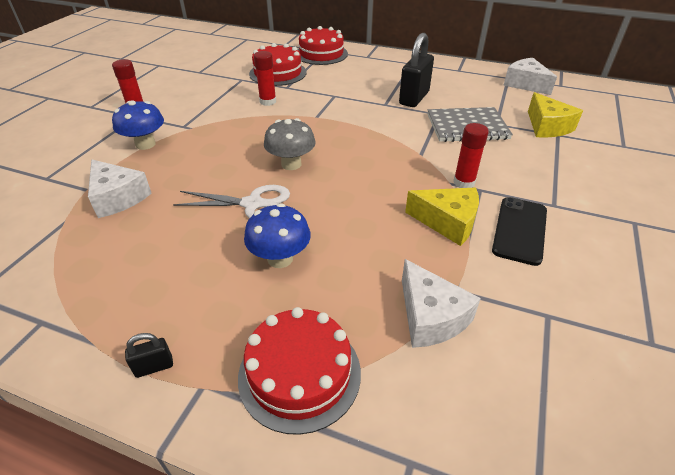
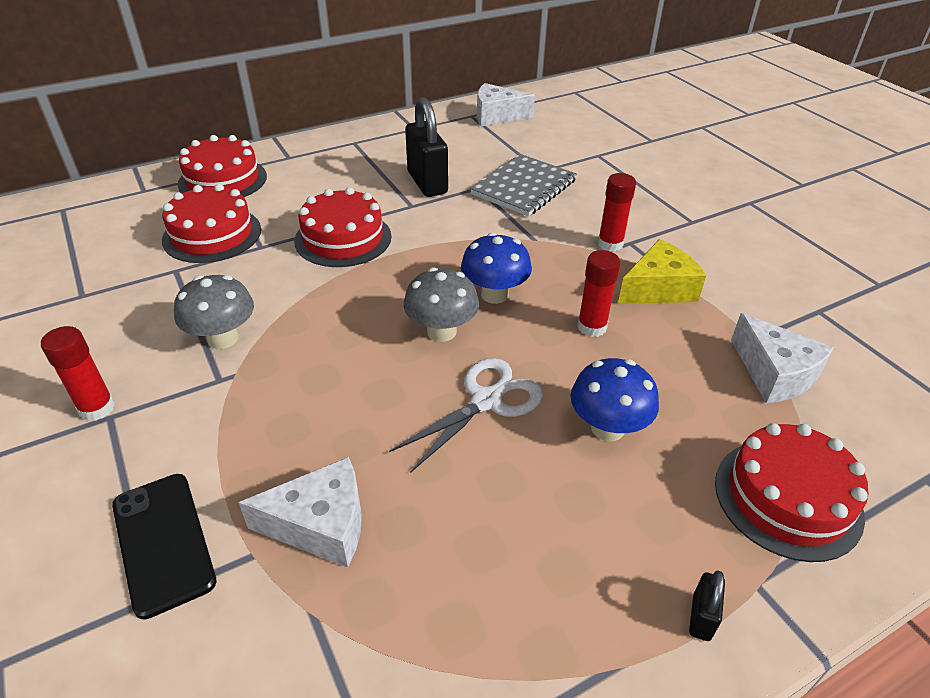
camera: 50 degrees left, 0 degrees up
(145, 144) = (213, 438): blue mushroom -> blue mushroom (494, 294)
(210, 113) = (223, 338): none -> grey mushroom
(268, 101) = (273, 278): red glue stick -> red glue stick (592, 327)
(325, 101) = (343, 238): none -> red cake
(430, 317) = (774, 373): white cheese -> white cheese turned 45 degrees clockwise
(520, 230) = (707, 258): black phone -> black phone (163, 542)
(547, 127) = (579, 152): yellow cheese -> none

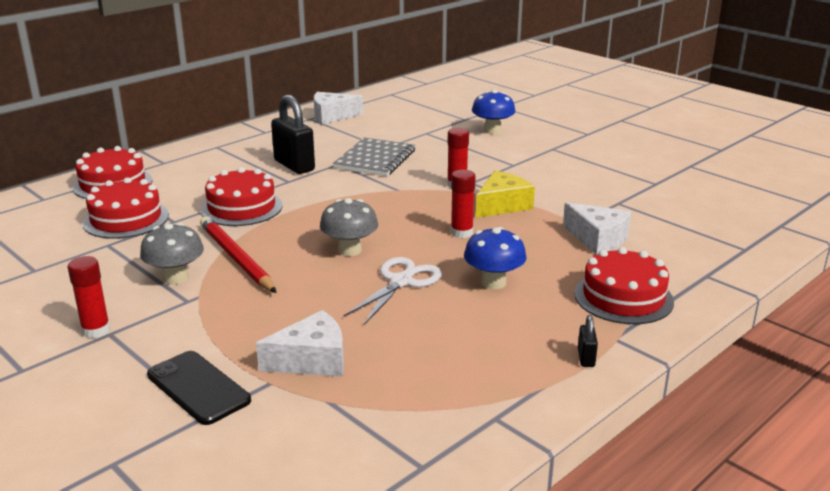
camera: 15 degrees left, 15 degrees down
(304, 319) = (236, 258): none -> red pencil
(494, 294) = (381, 224): blue mushroom -> blue mushroom (492, 131)

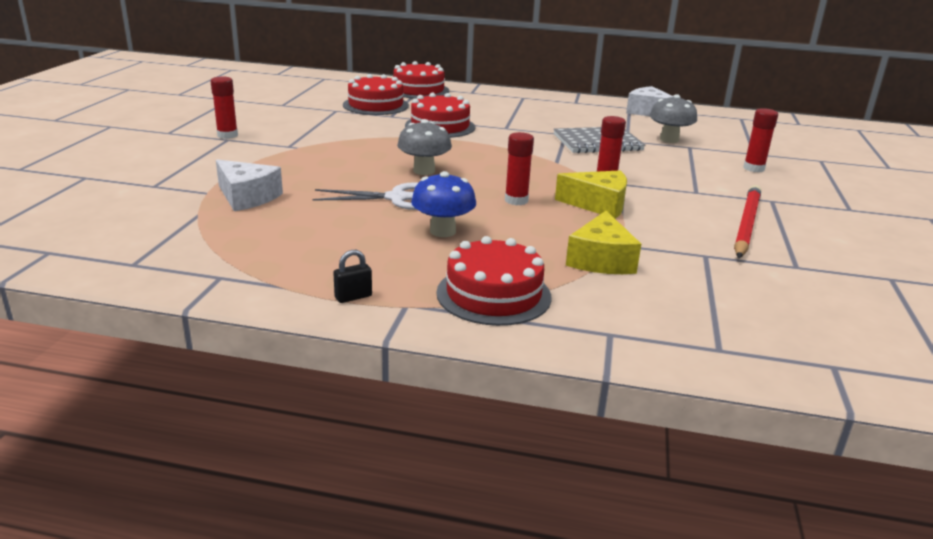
camera: 55 degrees right, 0 degrees up
(176, 278) = (314, 136): grey mushroom -> grey mushroom (669, 139)
(198, 388) = (183, 175): black phone -> none
(236, 258) = (363, 143): red pencil -> red pencil (746, 225)
(294, 165) = (535, 123): black padlock -> none
(492, 131) = (753, 168): blue mushroom -> red glue stick
(597, 239) = (601, 260): white cheese -> yellow cheese

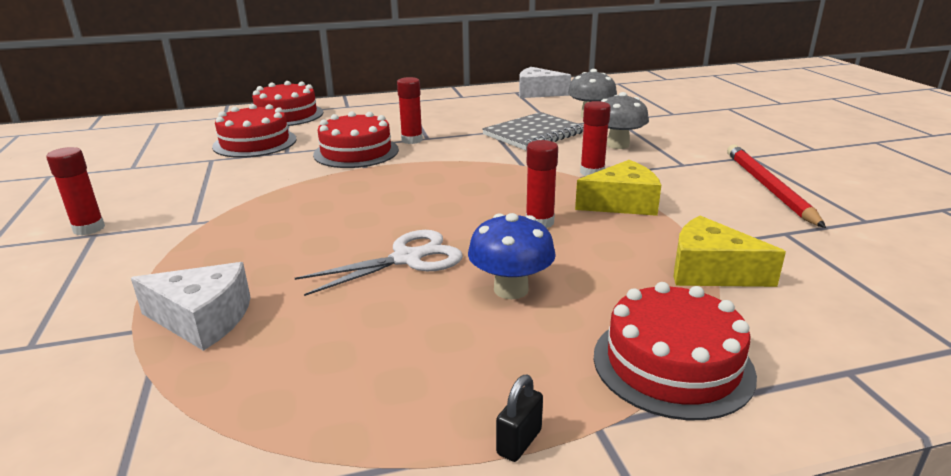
camera: 25 degrees left, 0 degrees up
(424, 171) = (398, 212): grey mushroom -> grey mushroom (618, 145)
(601, 260) = (710, 271): yellow cheese -> yellow cheese turned 135 degrees clockwise
(753, 168) = (693, 128): red glue stick -> red glue stick (412, 140)

